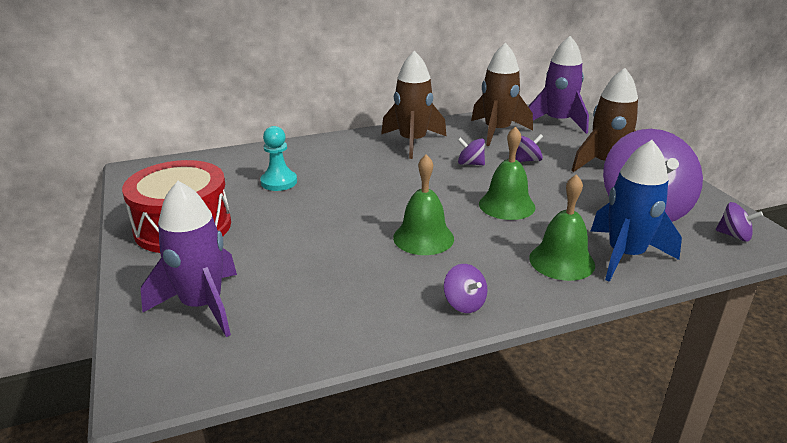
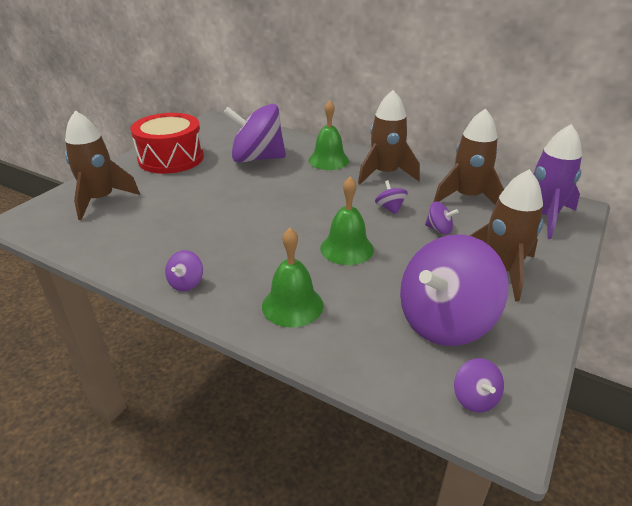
camera: 50 degrees right, 5 degrees up
(202, 305) = (101, 200): purple rocket -> brown rocket
(279, 182) = (257, 158): turquoise pawn -> purple spinning top
(423, 238) = (252, 234): green bell -> green bell (328, 160)
(625, 255) = (342, 336): blue rocket -> none

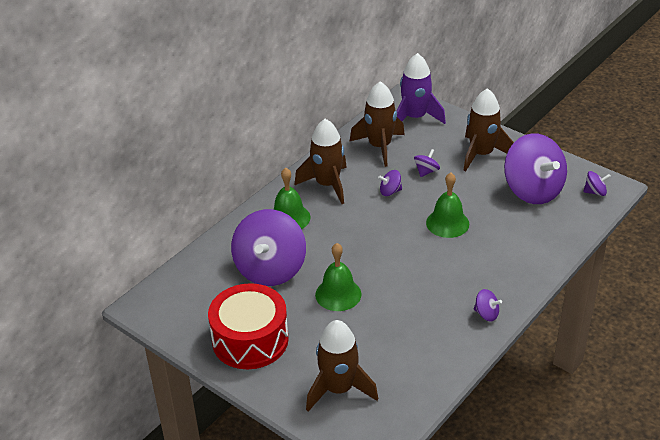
camera: 80 degrees left, 5 degrees up
(292, 305) = (515, 257): green bell -> green bell (338, 294)

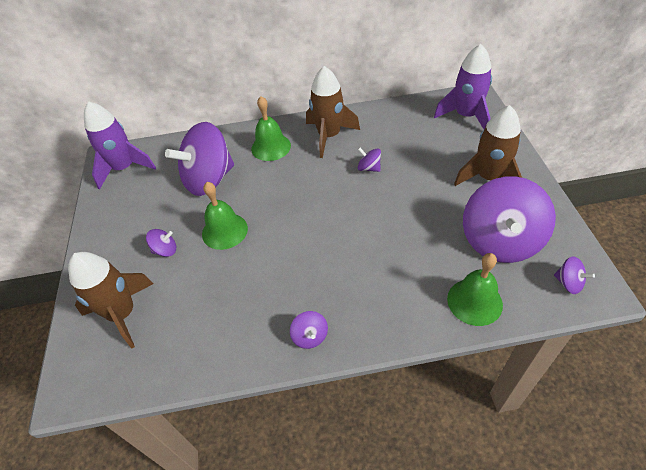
camera: 45 degrees right, 10 degrees up
(174, 305) = (124, 168): none -> purple rocket
(250, 340) = (127, 226): red drum -> none
(379, 147) = (406, 126): brown rocket -> none
(426, 171) = (420, 167): purple spinning top -> purple spinning top (165, 250)
(447, 223) = (382, 224): green bell -> green bell (474, 301)

